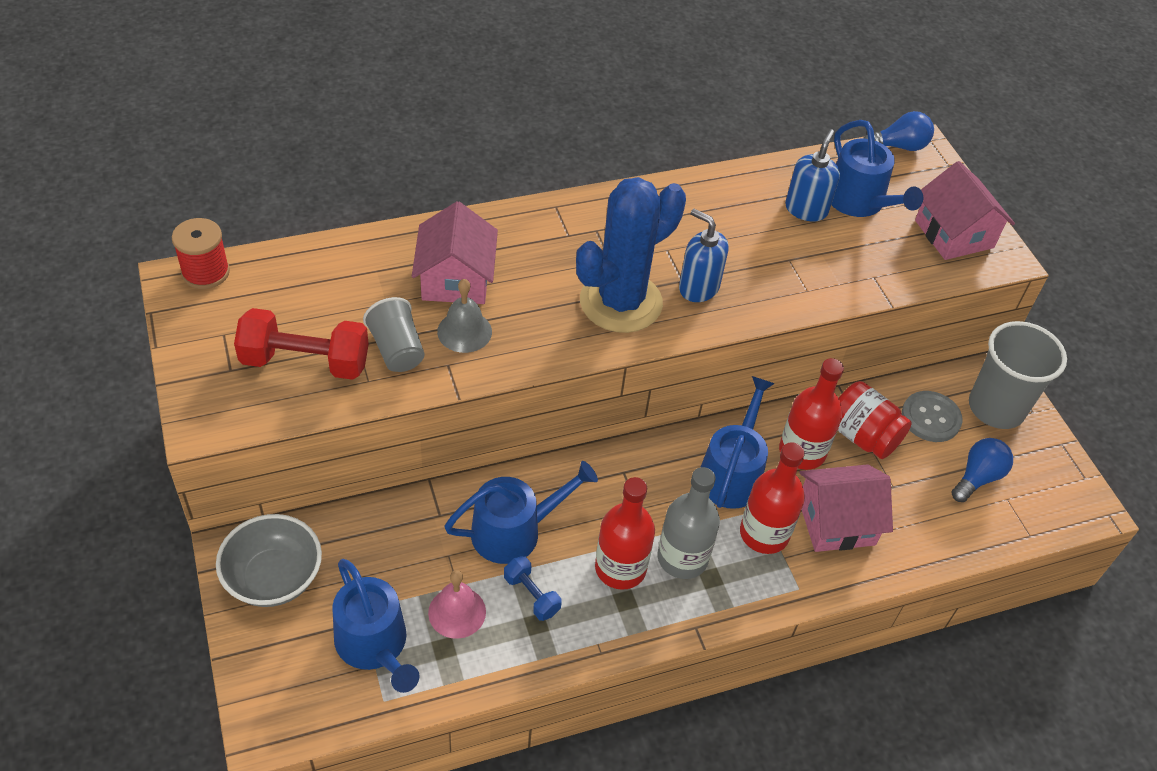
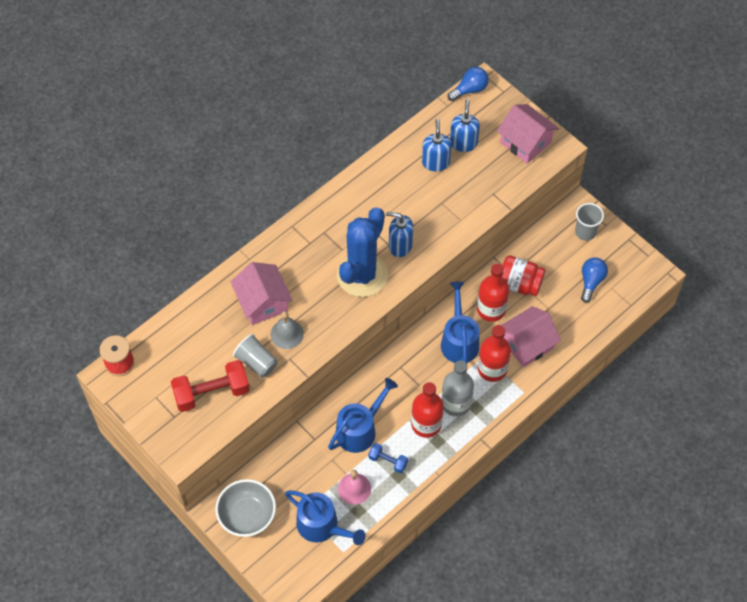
camera: 20 degrees left, 10 degrees up
(859, 202) = (463, 143): blue watering can -> blue soap dispenser
(930, 418) = (552, 255): grey button -> none
(996, 408) = (585, 232): grey cup -> grey cup, size x0.60

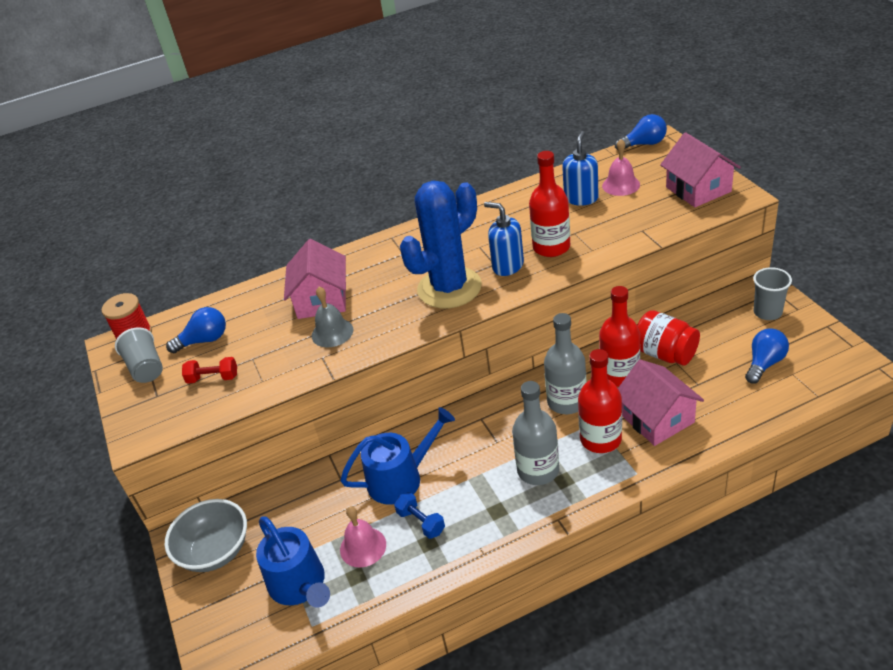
camera: 25 degrees right, 20 degrees down
(184, 358) = (204, 340): none -> blue light bulb
(212, 393) = (213, 378): red dumbbell -> red dumbbell, size x0.53
(257, 362) = (282, 355): grey cup -> grey cup (146, 368)
(426, 424) = (489, 488): red bottle -> red bottle (551, 247)
(459, 341) = (567, 402): blue watering can -> grey bottle
(463, 143) = (621, 185): blue soap dispenser -> pink bell
(527, 344) = (657, 418): pink house -> pink house turned 75 degrees clockwise

